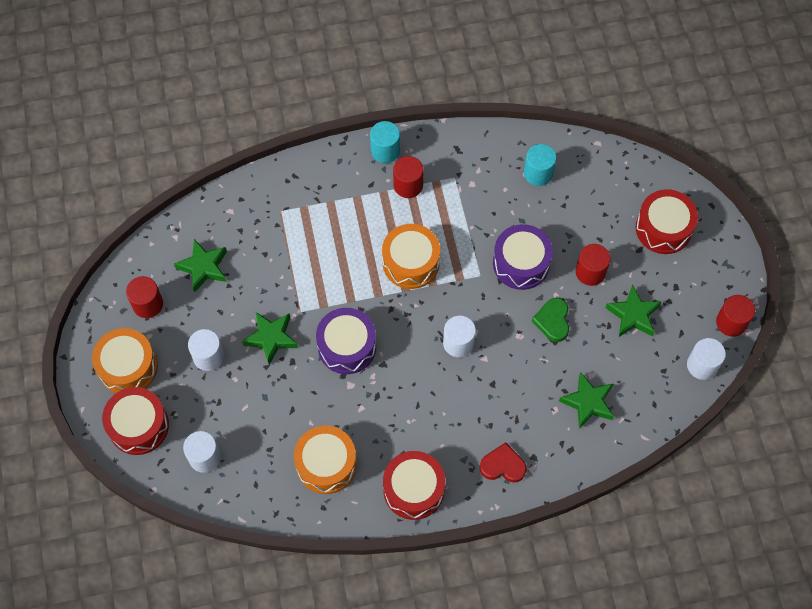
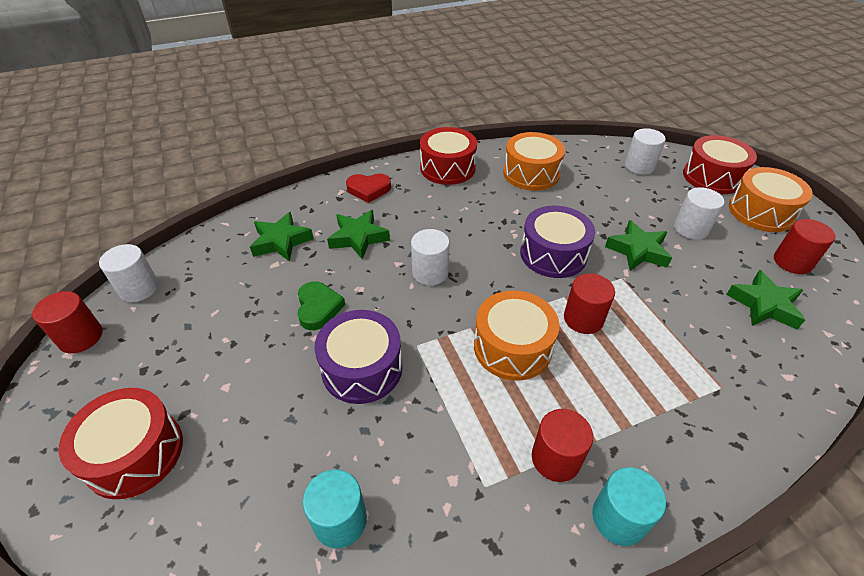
camera: 170 degrees right, 20 degrees down
(590, 272) = (263, 371): red cylinder -> red cylinder (583, 319)
(633, 315) = (212, 328): green star -> green star (358, 238)

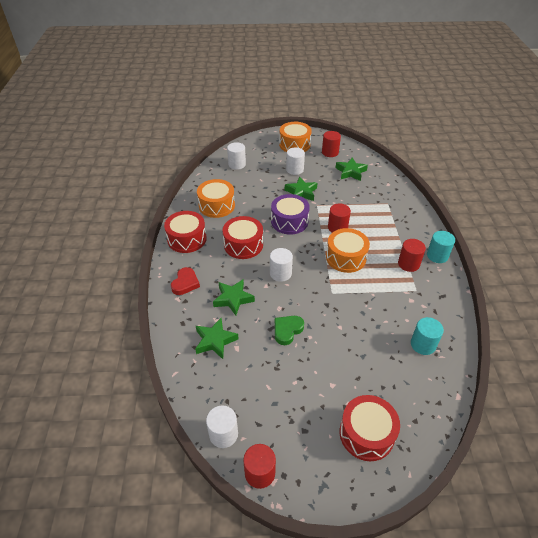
camera: 70 degrees left, 0 degrees up
(318, 308) = (287, 330): green heart -> green heart turned 60 degrees counterclockwise
(362, 368) = (339, 319): purple drum -> none
(712, 177) = (261, 146): red drum -> red drum (243, 245)

